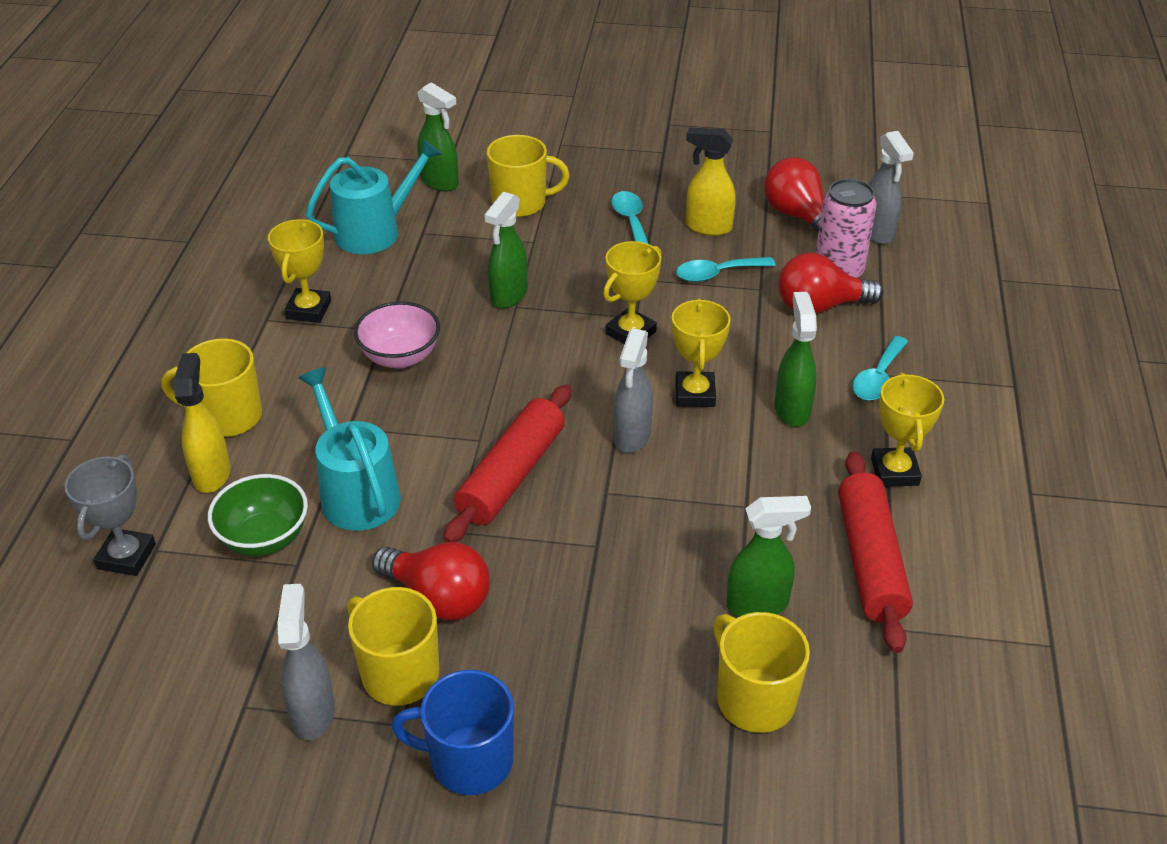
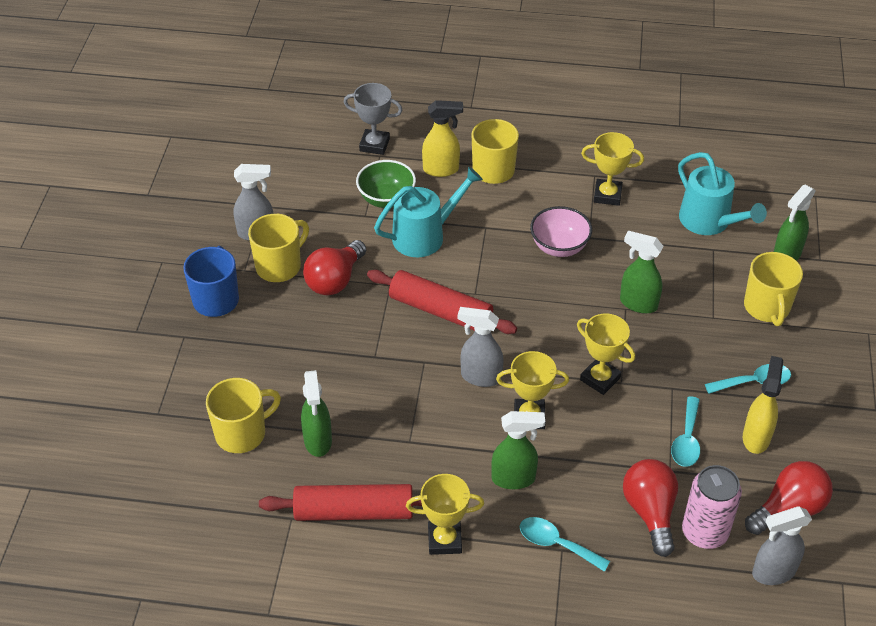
camera: 90 degrees right, 5 degrees up
(717, 274) = (686, 440): turquoise spoon -> turquoise spoon turned 150 degrees counterclockwise

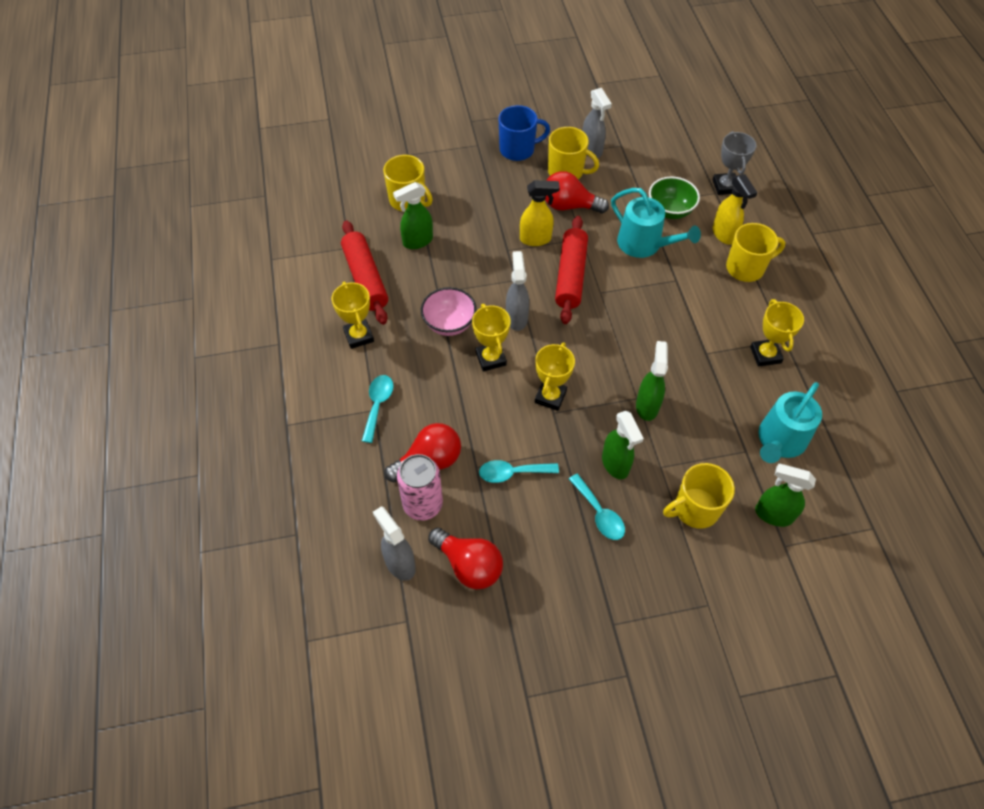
camera: 70 degrees right, 10 degrees up
(514, 479) = (428, 363): green spray bottle -> green spray bottle (615, 464)
(559, 247) = (682, 335): pink bowl -> pink bowl (449, 324)
(756, 437) = (537, 526): yellow spray bottle -> yellow spray bottle (536, 239)

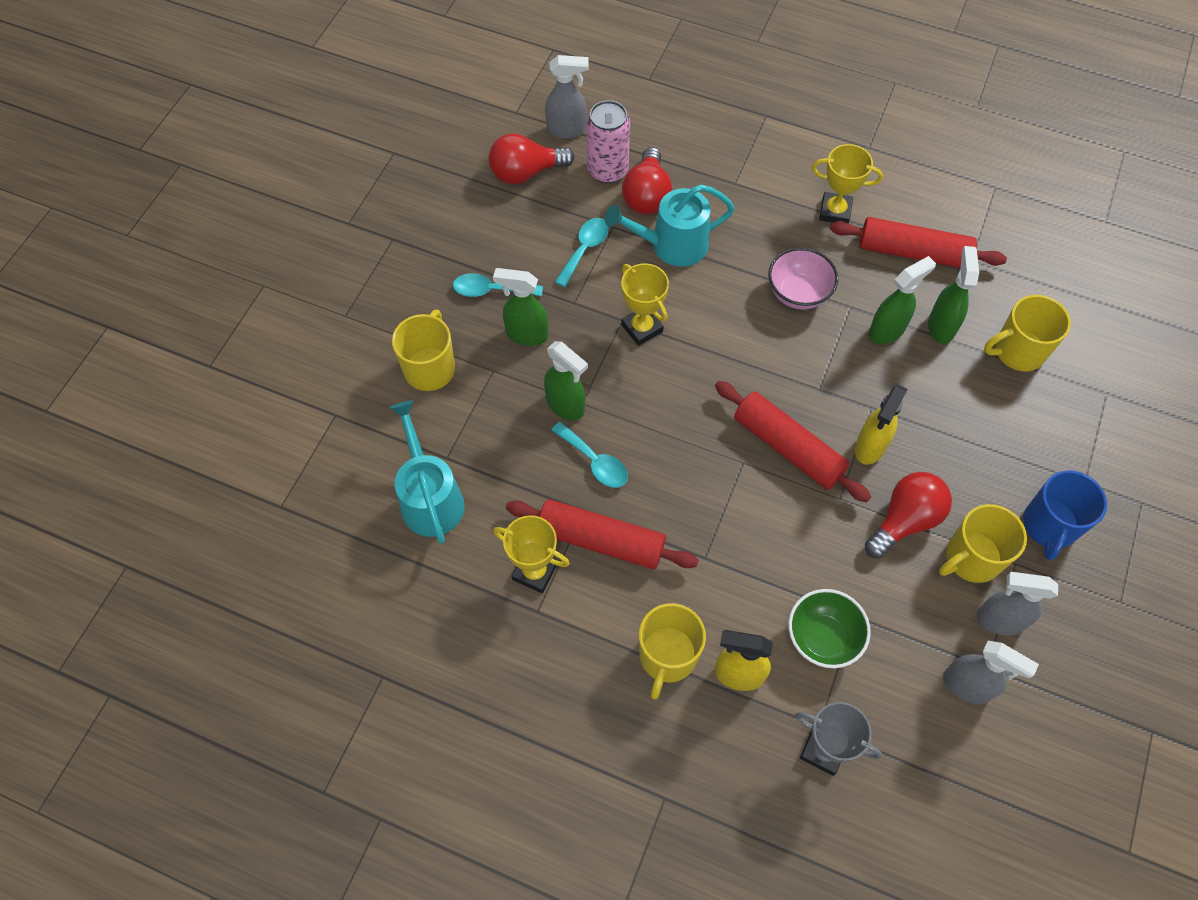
camera: 125 degrees right, 5 degrees up
(378, 405) = (738, 188): turquoise spoon -> turquoise spoon (595, 462)
(491, 358) = (726, 304): yellow trophy -> none
(516, 318) = (764, 358): grey spray bottle -> grey spray bottle (967, 686)
(644, 244) = (784, 562): turquoise watering can -> turquoise watering can (672, 245)
(714, 334) = (601, 540): none -> red rolling pin
(773, 514) = (369, 429): green spray bottle -> green spray bottle (887, 330)

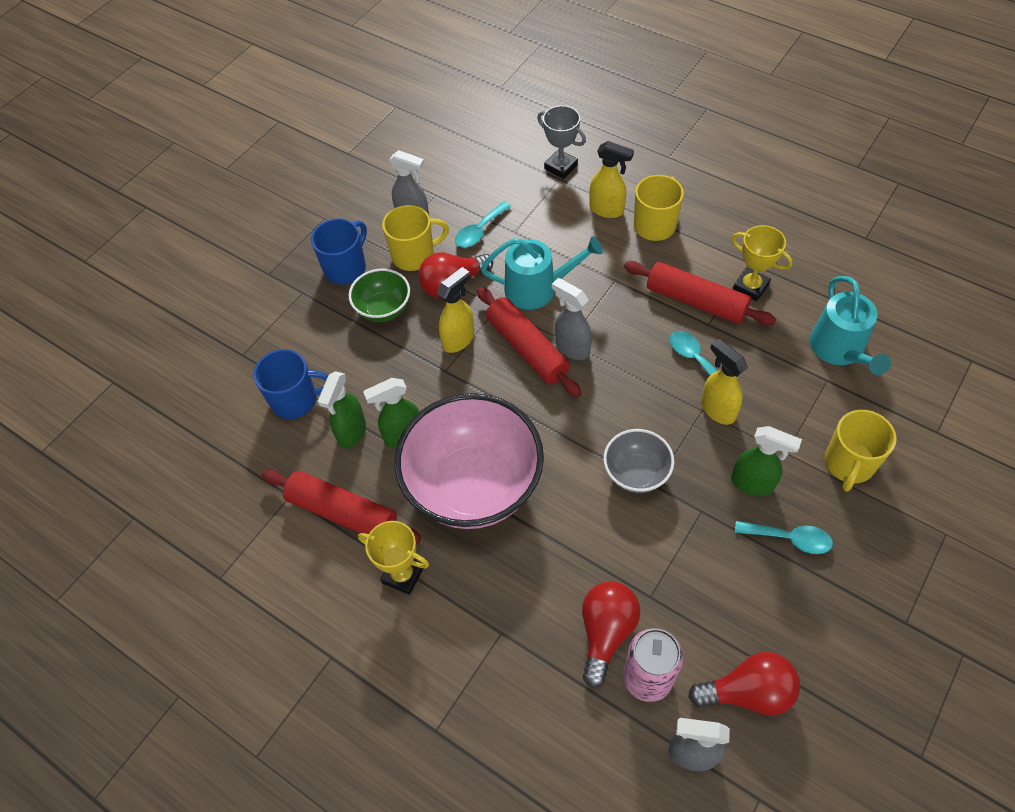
camera: 165 degrees left, 5 degrees down
(566, 406) = (717, 409): green spray bottle -> yellow spray bottle
(585, 249) = (685, 572): turquoise spoon -> turquoise spoon (479, 231)
(642, 328) = (636, 473): yellow trophy -> grey bowl
(672, 245) = (589, 562): turquoise watering can -> turquoise watering can (537, 288)
(798, 293) = (473, 486): pink bowl -> pink bowl, size x2.06
(822, 638) = (541, 222): green bowl -> green bowl (383, 309)
(967, 686) = (453, 187): grey spray bottle -> grey spray bottle (572, 348)
(1017, 351) = (296, 400): yellow mug -> blue mug

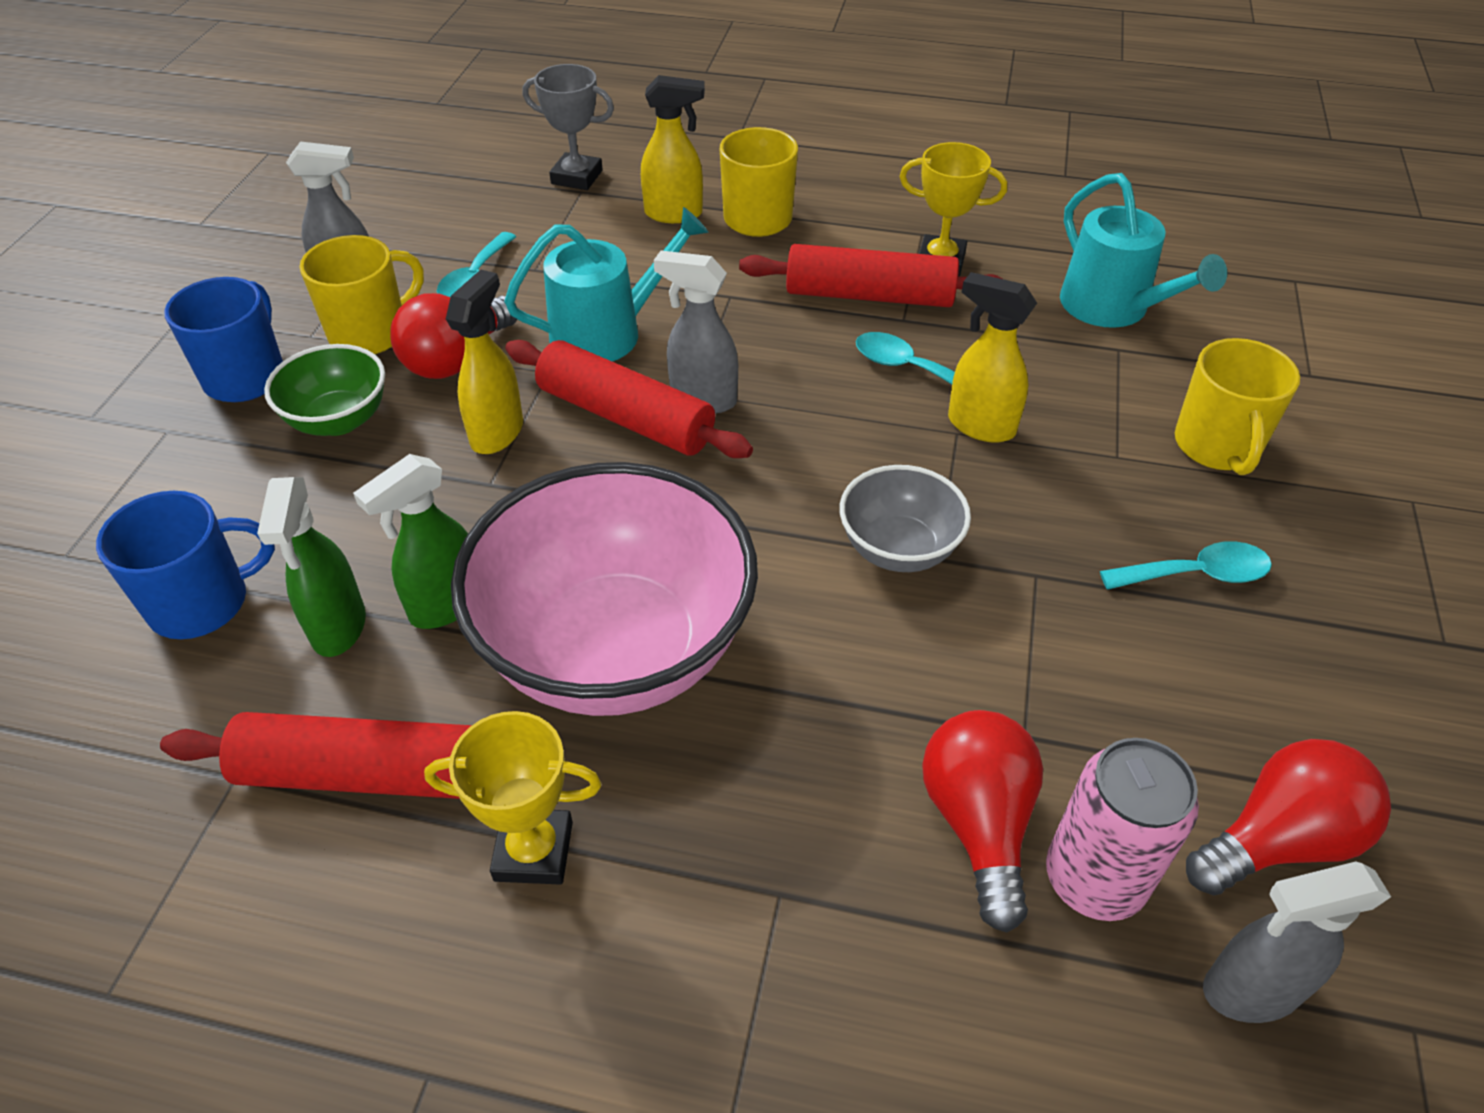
camera: 25 degrees left, 10 degrees down
(752, 484) = (1093, 513): green spray bottle -> none

